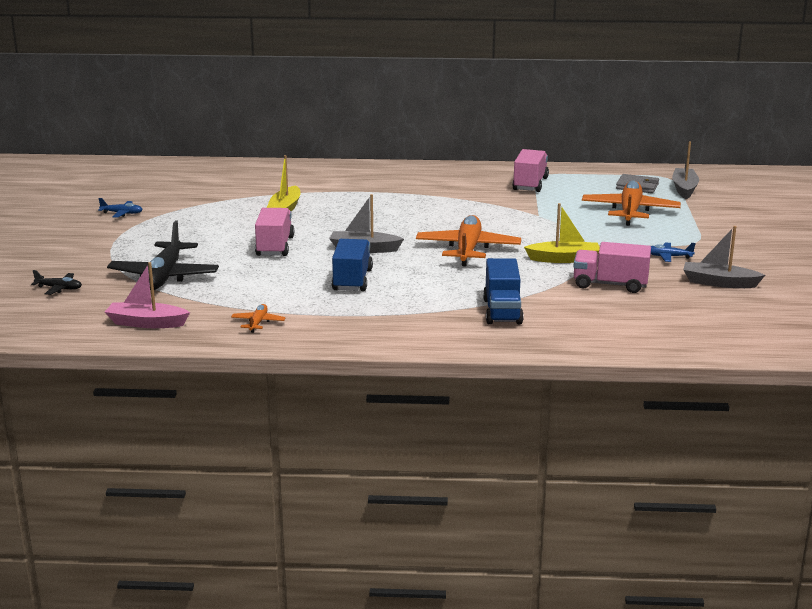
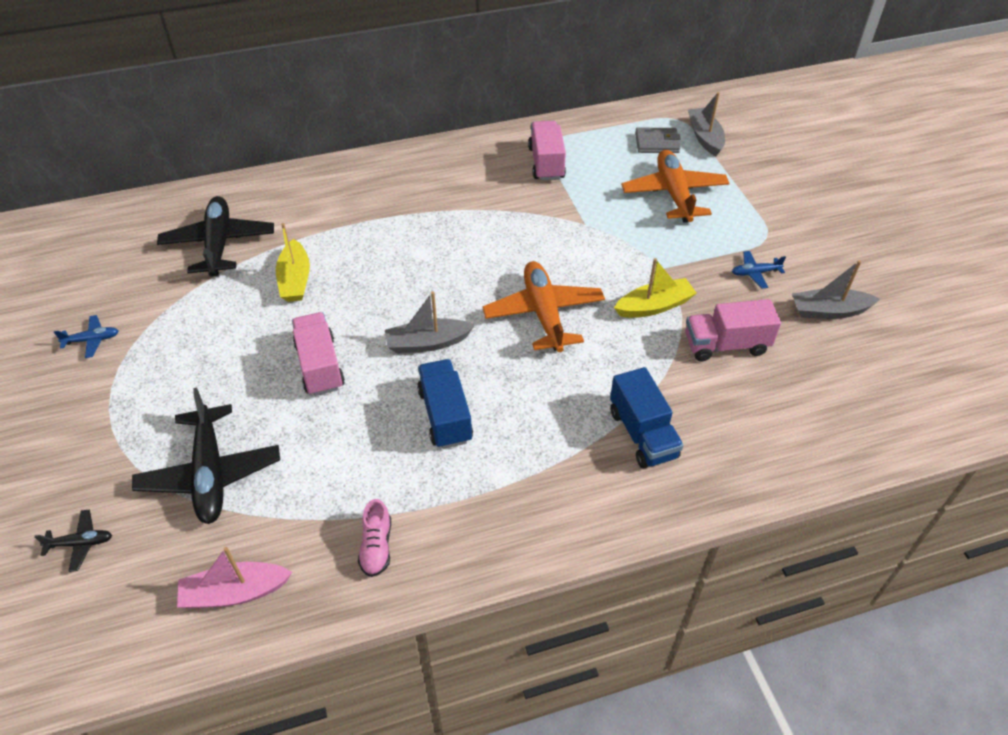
camera: 20 degrees left, 25 degrees up
(240, 187) = (219, 244): none -> black plane
(258, 323) = (376, 547): orange plane -> pink shoe

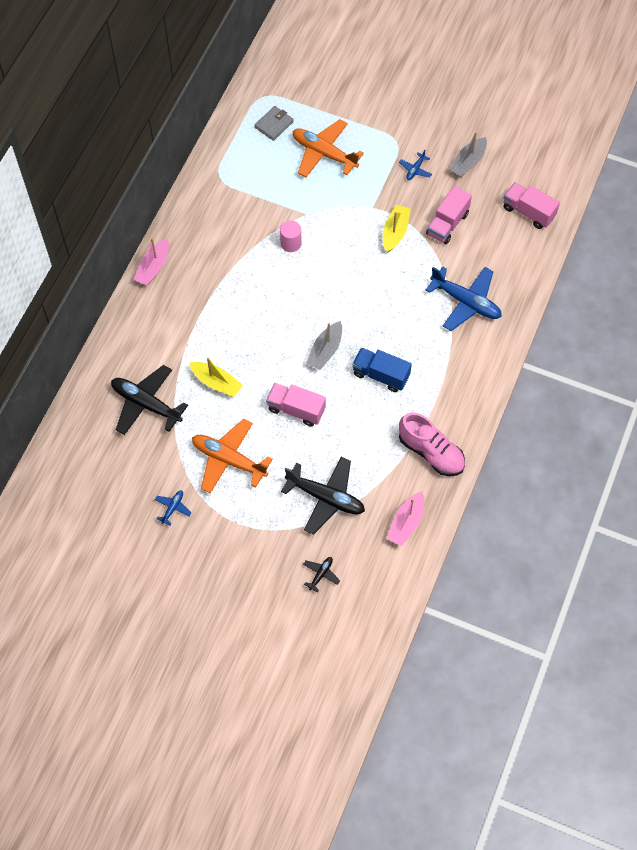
camera: 50 degrees left, 15 degrees up
(376, 547) = (431, 452): pink shoe -> pink shoe, size x1.87
(392, 160) = (153, 267): none -> pink boat
(535, 234) = (291, 243): none -> pink cylinder
(544, 314) = (354, 284): orange plane -> orange plane (229, 459)
(546, 163) = (236, 192): pink truck -> pink truck (528, 212)
(642, 434) = (465, 302): blue truck -> blue plane
(705, 137) = (293, 97): grey boat -> none

